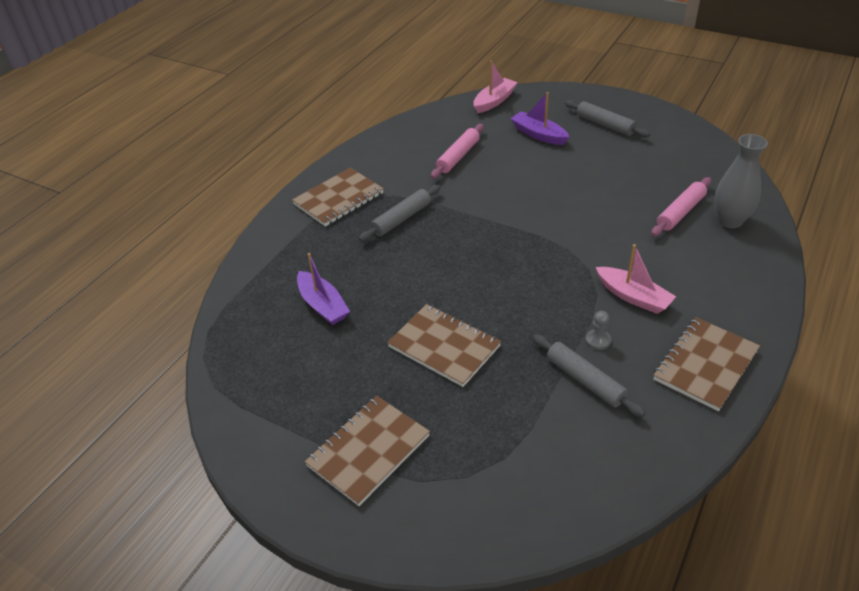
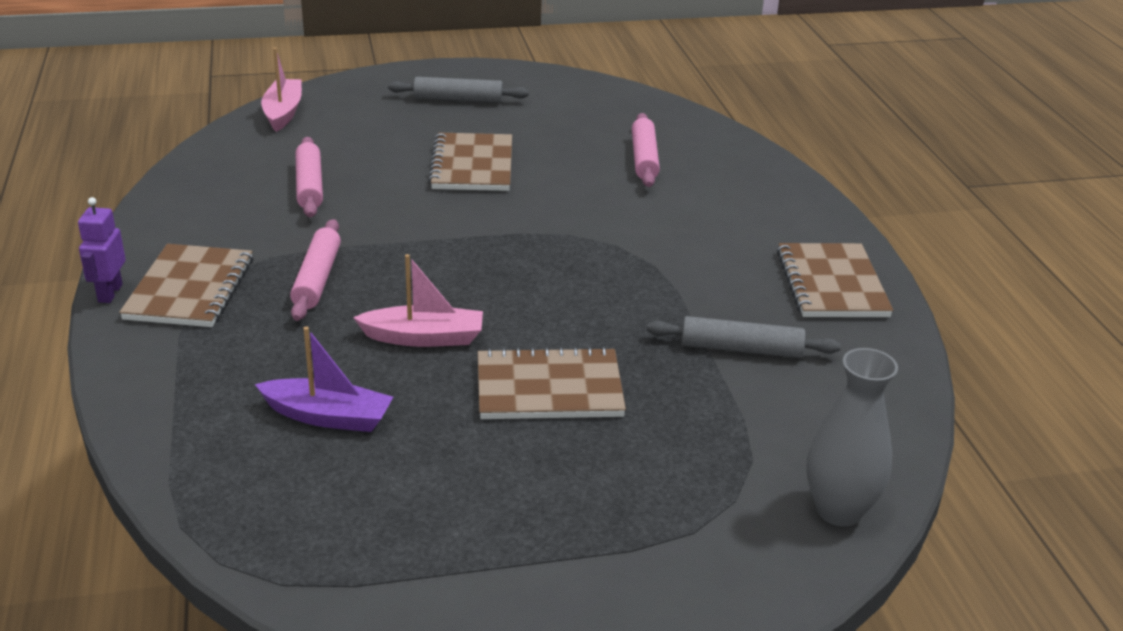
camera: 45 degrees left, 10 degrees down
(304, 186) = (110, 293): none -> purple robot
(368, 451) = (596, 537): brown notebook -> brown notebook (472, 165)
(401, 219) = (317, 279): grey rolling pin -> pink rolling pin
(538, 134) = (389, 132): purple boat -> none
(598, 340) = (708, 307): grey pawn -> none
(633, 297) = (693, 252): pink boat -> pink boat (424, 337)
(730, 221) = (701, 150): grey vase -> grey vase (838, 510)

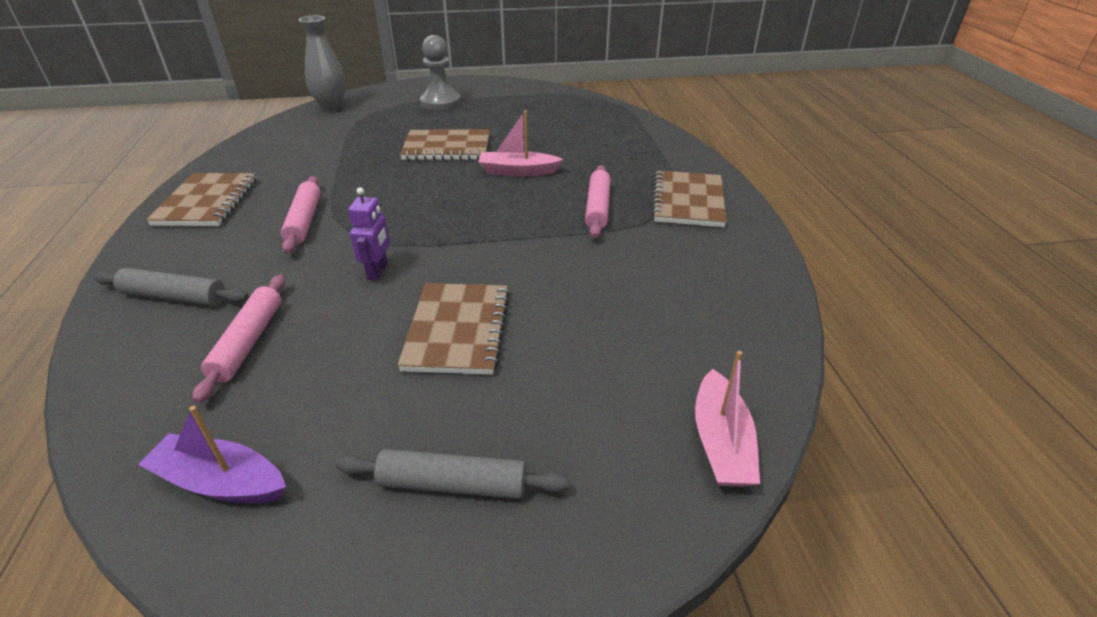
camera: 175 degrees left, 5 degrees up
(110, 293) = (743, 199): purple robot -> purple robot (378, 271)
(309, 186) = (634, 299): pink rolling pin -> pink rolling pin (304, 221)
(328, 416) = (570, 138): purple boat -> purple boat (221, 482)
(607, 536) = (440, 102): none -> grey pawn
(741, 349) = (317, 164): grey rolling pin -> grey rolling pin (174, 297)

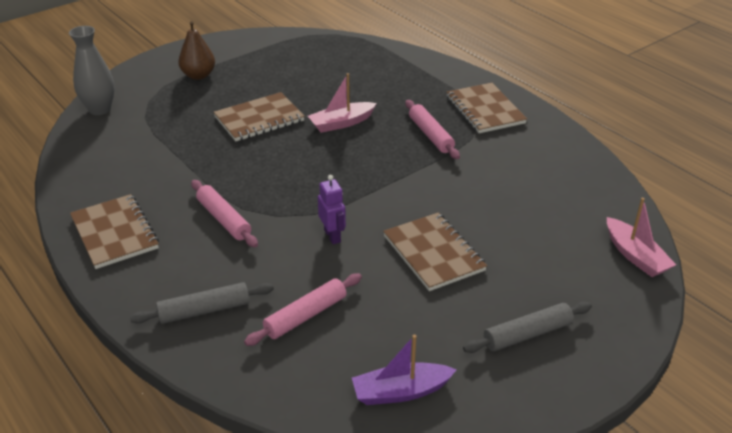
camera: 30 degrees left, 0 degrees up
(248, 342) = (306, 316): pink rolling pin -> pink rolling pin turned 75 degrees clockwise
(440, 102) = (198, 75): grey pawn -> brown pear

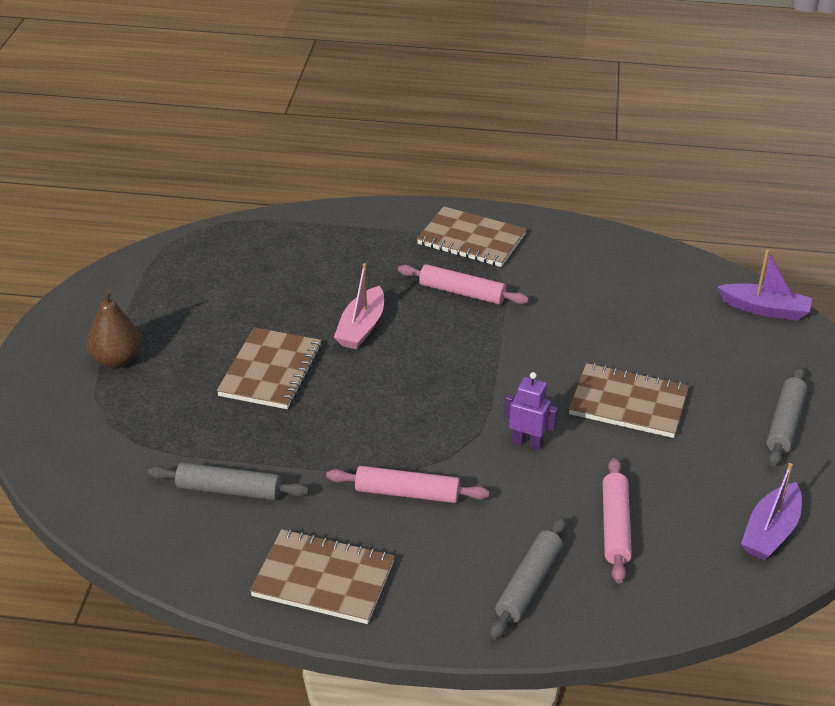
camera: 45 degrees left, 0 degrees up
(100, 109) = (63, 466): grey vase -> none
(146, 163) = (229, 490): none -> grey rolling pin
(635, 256) = (765, 309): pink boat -> purple boat

